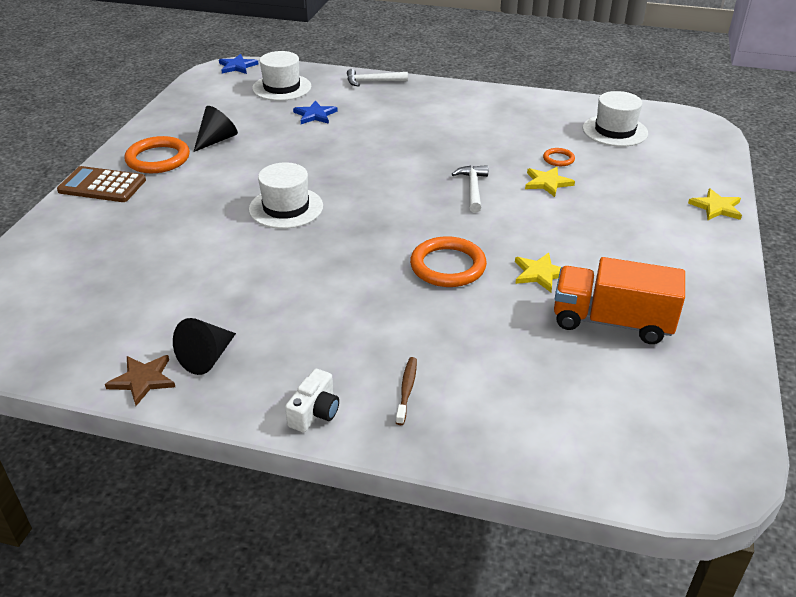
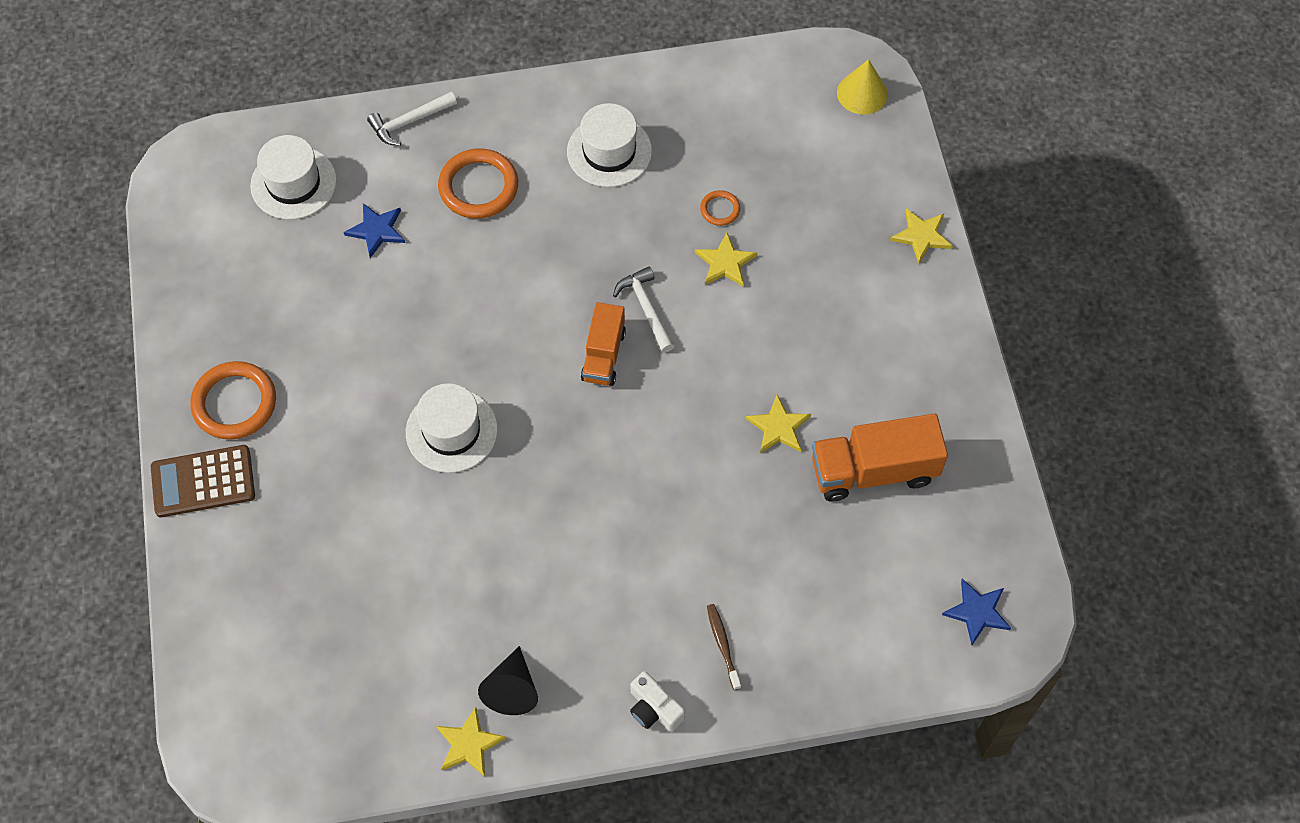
camera: 25 degrees left, 25 degrees up
(143, 380) = (469, 744): brown star -> yellow star
(216, 140) = (283, 335): black cone -> none
(237, 66) = (197, 153): blue star -> blue star (977, 612)
(315, 412) = (654, 709): white camera -> white camera turned 135 degrees clockwise
(425, 202) = (603, 355): none -> orange truck
(448, 266) = (680, 455): orange ring -> orange ring (478, 187)
(615, 131) = (764, 122): white hat -> white hat (609, 151)
(697, 135) = (862, 93): none -> yellow cone

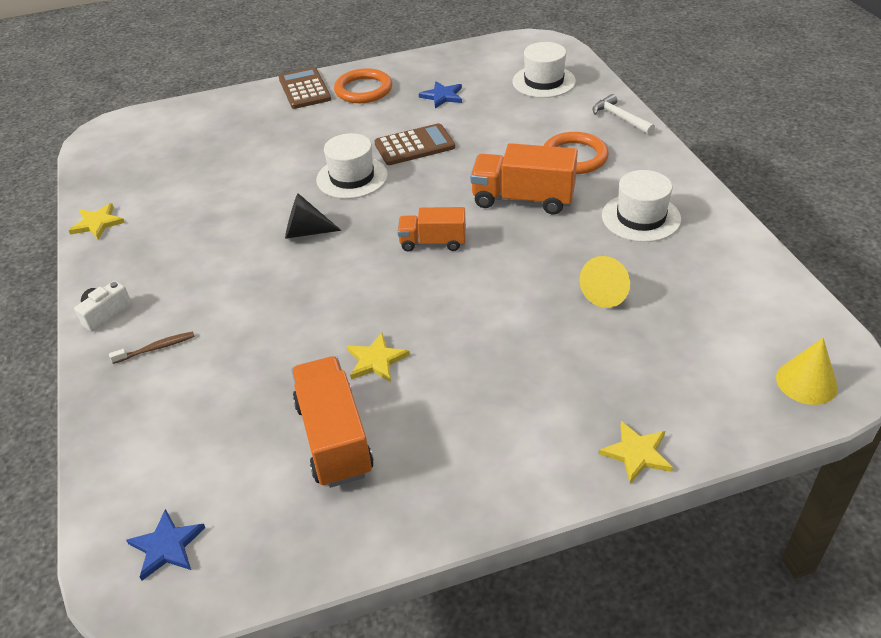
camera: 85 degrees right, 20 degrees down
(376, 230) = (517, 119): blue star -> blue star (442, 96)
(400, 353) = (414, 145): none -> brown calculator
(512, 689) = (136, 237): black cone -> black cone (306, 232)
(547, 254) = (523, 199): none -> orange truck
(646, 308) = (485, 260): white hammer -> none
(720, 209) = (607, 292): orange ring -> yellow cone
(725, 263) = (549, 303): yellow star -> none

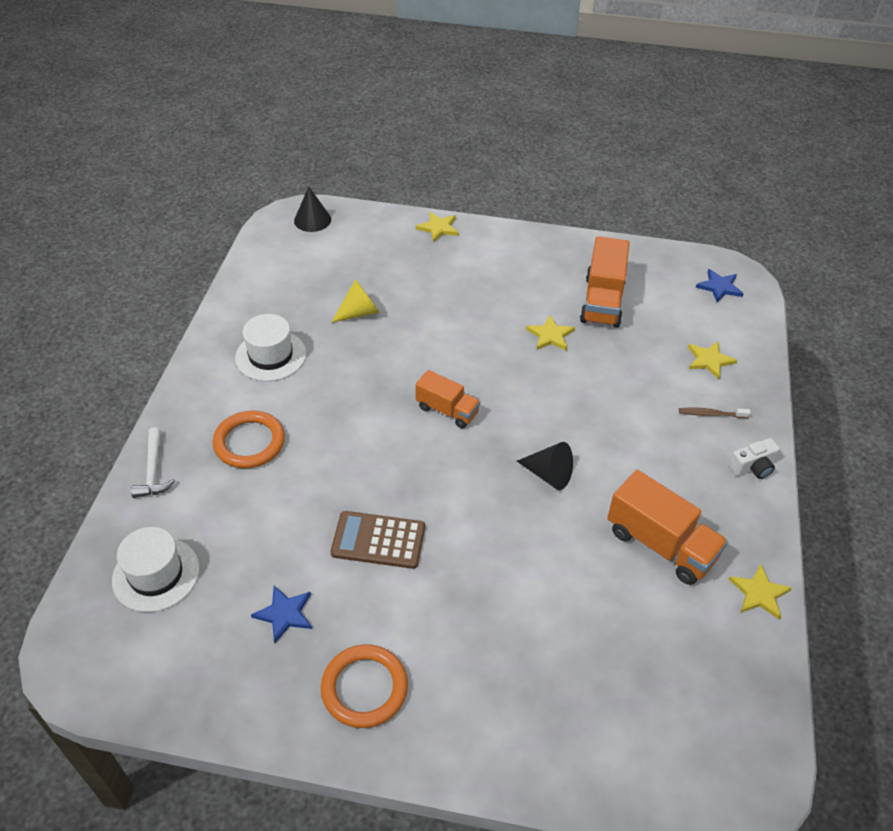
camera: 155 degrees left, 5 degrees up
(166, 413) = (709, 360): none -> yellow star
(304, 89) = (437, 740): brown calculator -> none
(352, 177) = (470, 525): white hat -> none
(523, 199) = (339, 418): orange truck -> orange truck (660, 544)
(806, 382) = (312, 220): yellow cone -> black cone

